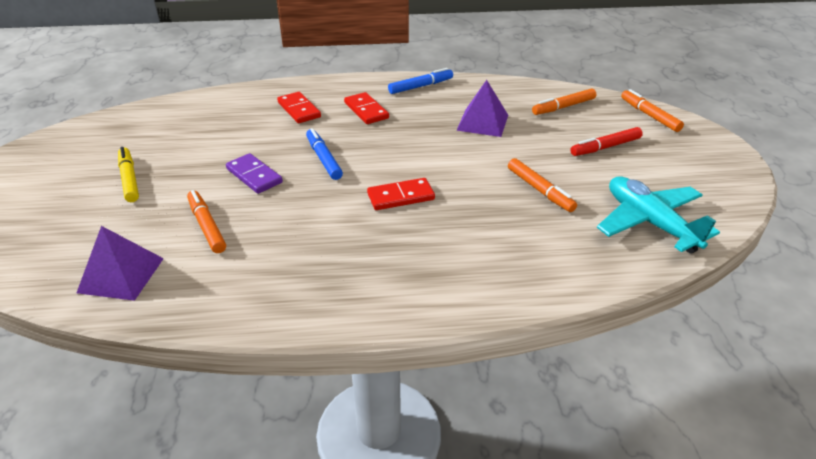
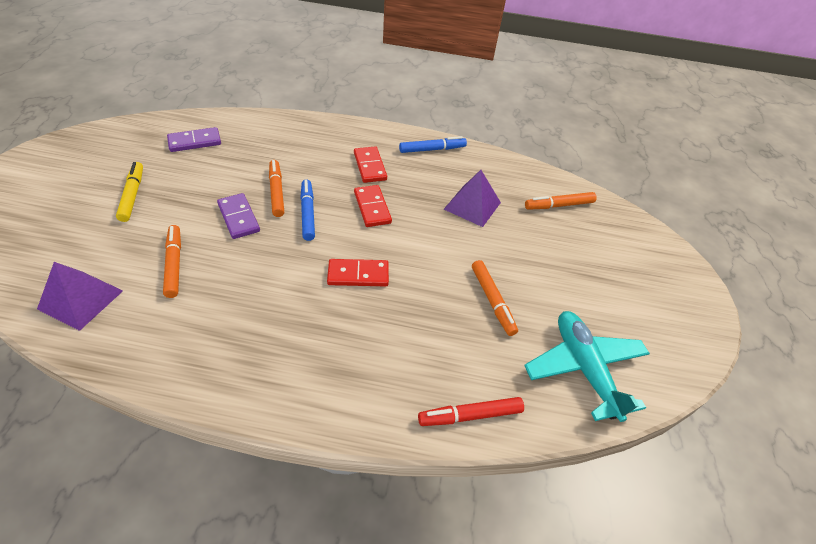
camera: 10 degrees right, 10 degrees up
(172, 123) = (195, 142): none -> purple domino
(299, 110) = (310, 151): red domino -> red domino (372, 208)
(605, 147) = (579, 264): red marker -> red marker (470, 415)
(649, 115) = (641, 236): orange marker -> orange marker (276, 192)

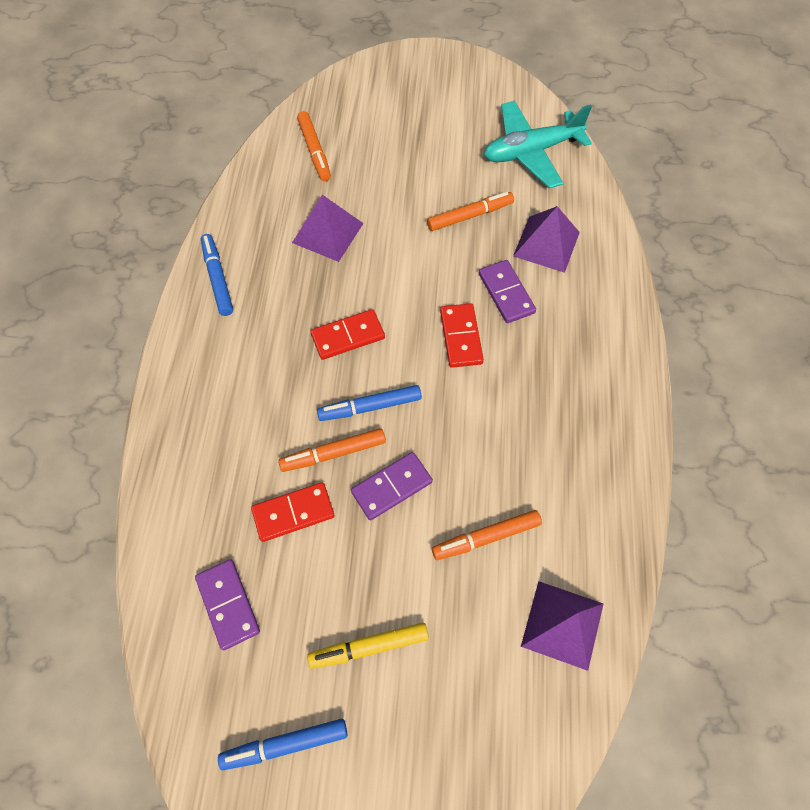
camera: 90 degrees left, 15 degrees up
(99, 157) = (285, 744): none -> blue marker
(370, 166) = (264, 348): red domino -> red domino (293, 513)
(400, 315) = (506, 293): none -> purple domino
(457, 359) = (546, 244): none -> purple pyramid
(470, 415) = (599, 233): red marker -> none

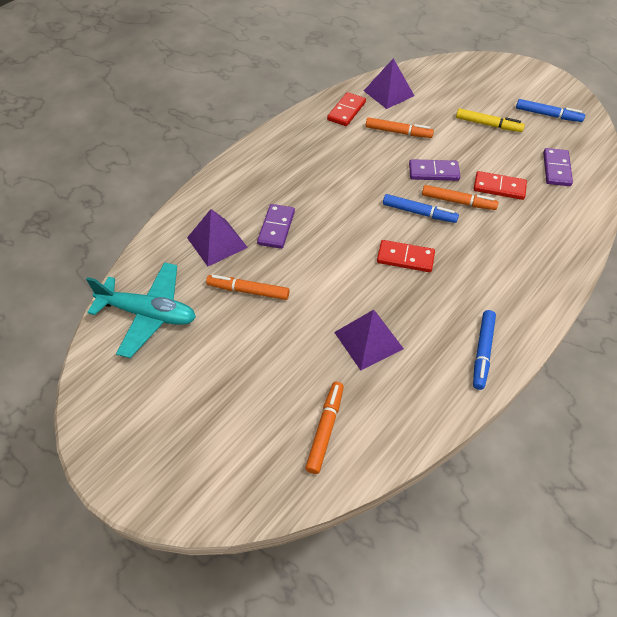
camera: 145 degrees left, 10 degrees down
(461, 337) = (330, 219): red domino -> red domino (346, 111)

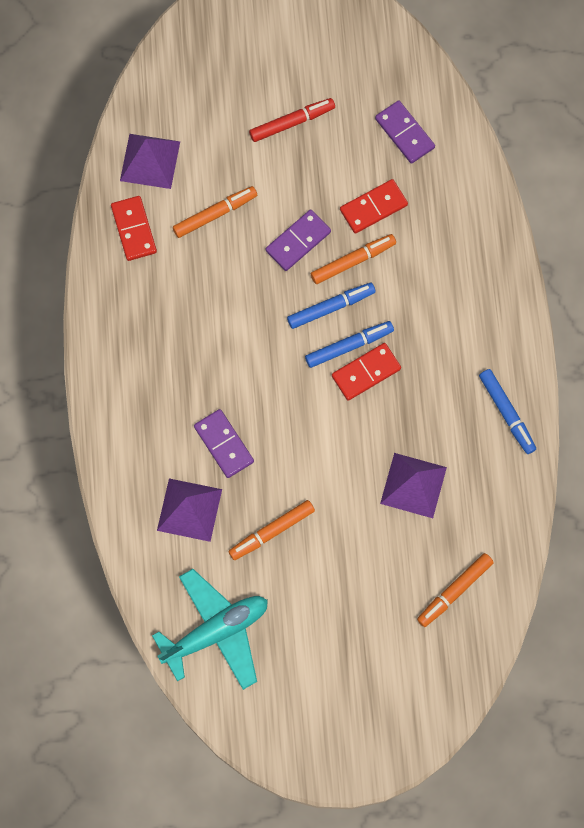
camera: 45 degrees left, 20 degrees up
(325, 429) = (454, 591): orange marker -> orange marker turned 105 degrees counterclockwise
(488, 125) = (292, 122): yellow marker -> red marker
(548, 115) = (337, 54): blue marker -> blue marker (349, 346)

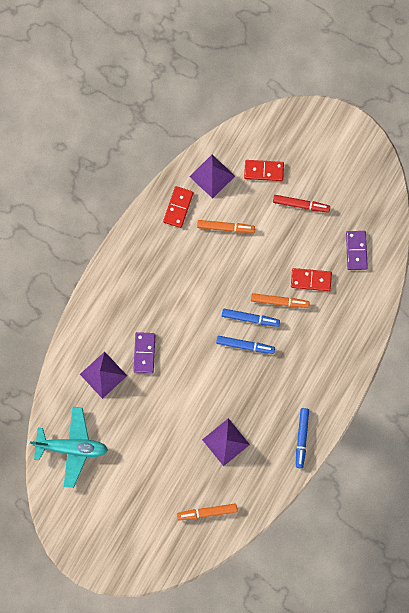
camera: 35 degrees right, 5 degrees up
(272, 531) = (136, 415): orange marker -> none
(298, 241) = (258, 271): purple domino -> none
(366, 372) = (244, 365): red domino -> red domino (263, 171)

